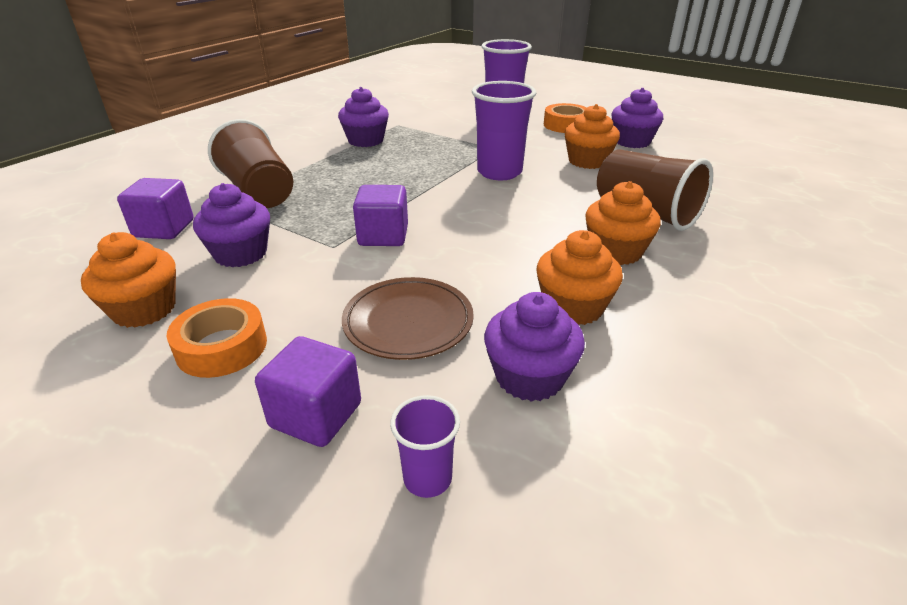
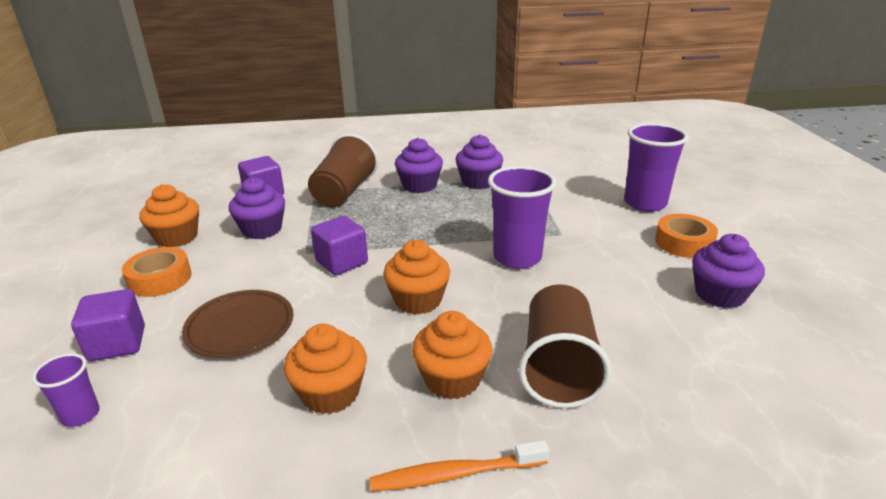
camera: 50 degrees right, 5 degrees down
(529, 377) = (215, 411): purple cupcake -> purple cupcake (419, 185)
(587, 161) = (619, 289): orange cupcake -> orange cupcake (418, 300)
(719, 289) = (455, 474): none -> orange toothbrush

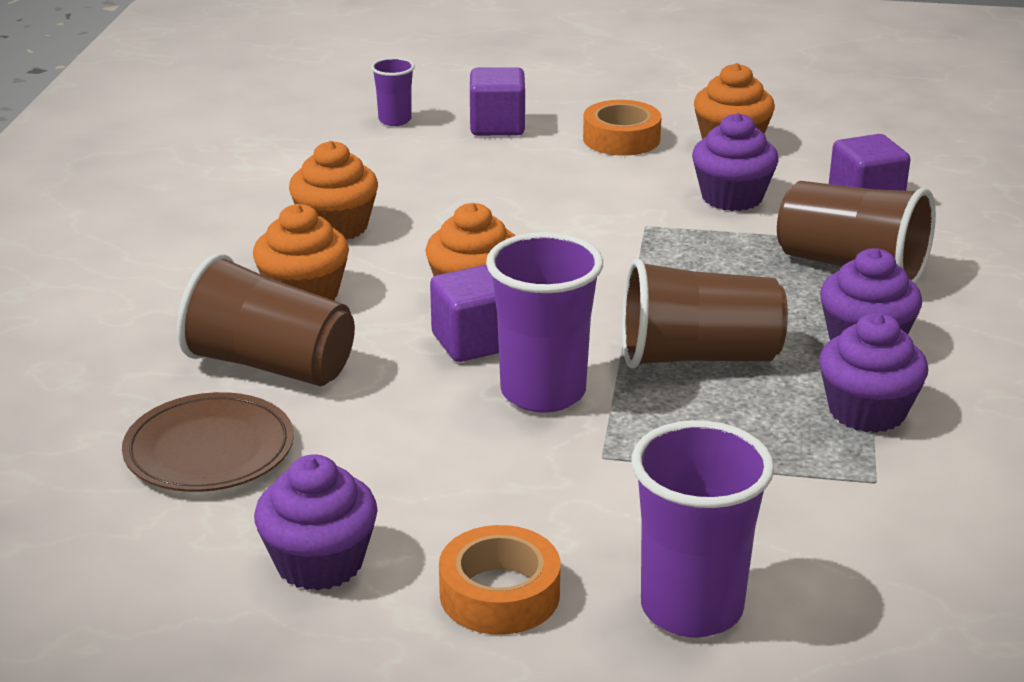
camera: 105 degrees right, 0 degrees up
(240, 327) = (486, 184): brown plate -> brown plate (209, 450)
(341, 262) = (604, 249): purple cube -> purple cube (473, 342)
(455, 221) = (697, 357): none -> brown cup
(455, 474) = (177, 277): orange toothbrush -> none

